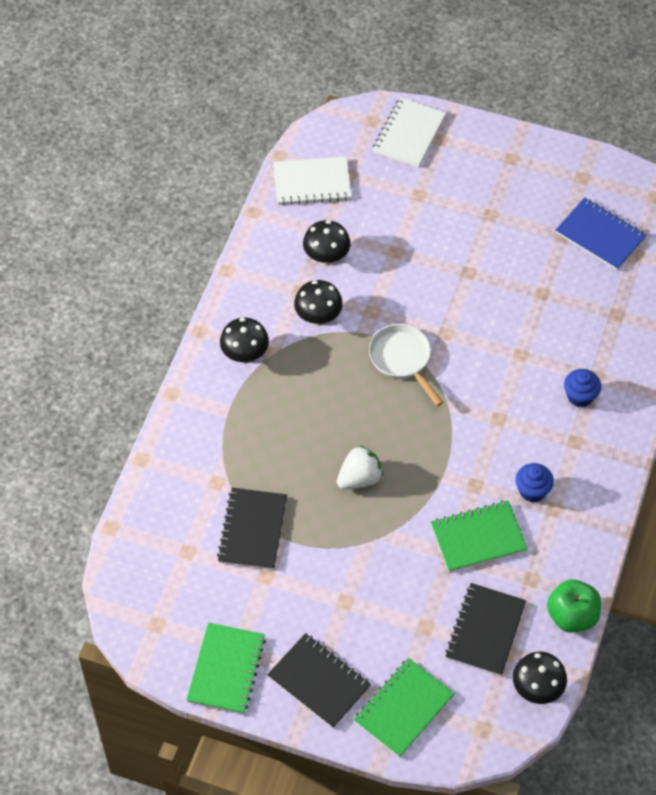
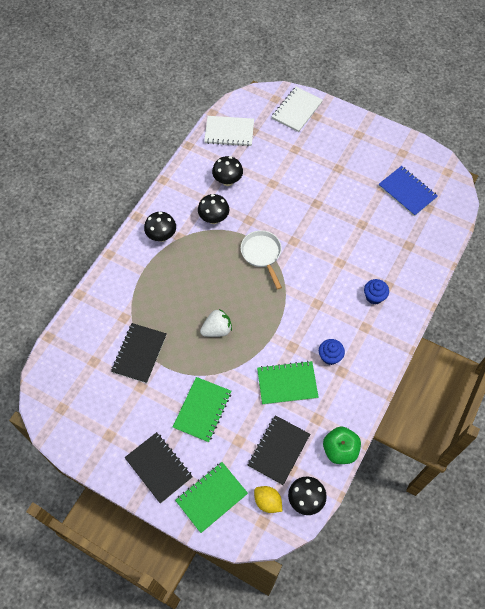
camera: 10 degrees right, 5 degrees up
(226, 669) = (99, 448): green notebook -> green notebook (202, 410)
(484, 701) = (267, 501): none -> yellow lemon

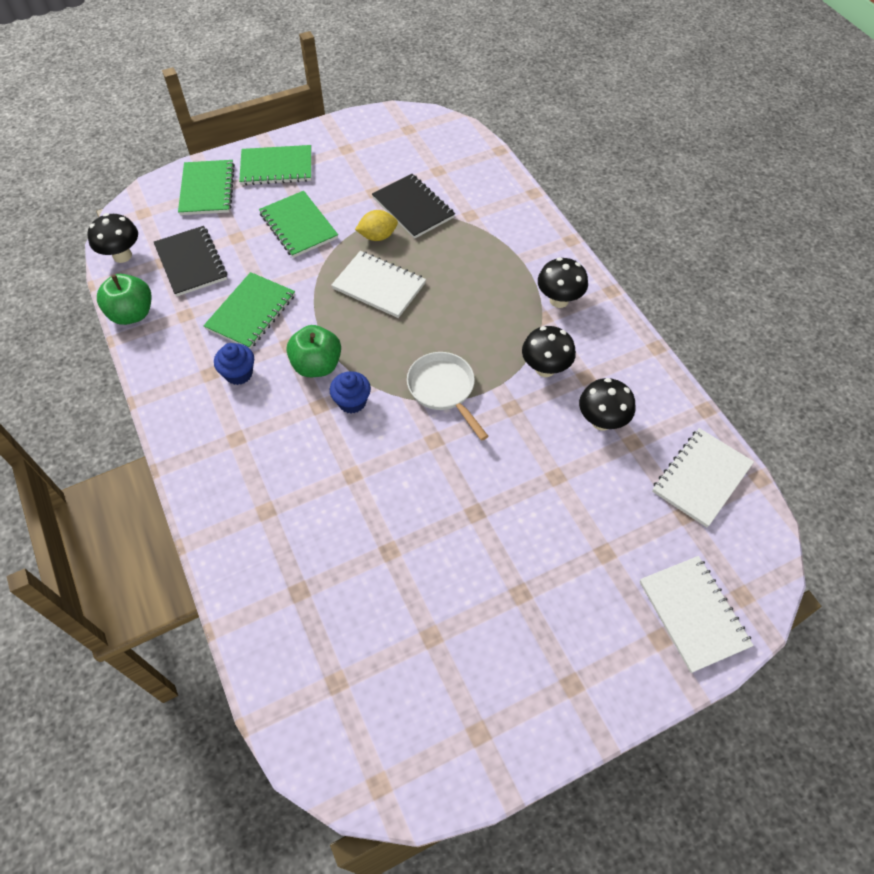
camera: 125 degrees right, 5 degrees down
(158, 468) = (276, 167): black notebook -> green notebook
(217, 329) = (379, 286): white strawberry -> white notebook
(262, 254) = (443, 390): white pan -> white pan turned 135 degrees counterclockwise
(267, 501) = (155, 226): yellow lemon -> yellow lemon (378, 236)
(294, 322) = (317, 365): none -> green apple
(374, 296) = (265, 480): blue cupcake -> blue cupcake (352, 402)
(407, 192) = (392, 671): blue notebook -> none

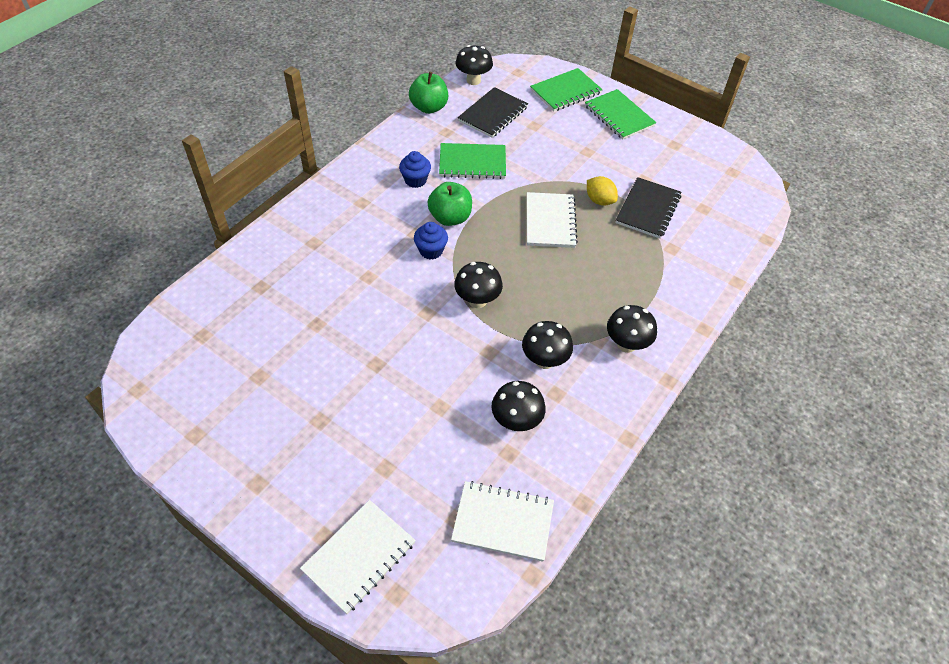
camera: 60 degrees right, 5 degrees down
(298, 226) = (572, 152): green notebook -> none
(443, 390) = (477, 301): white pan -> black mushroom

